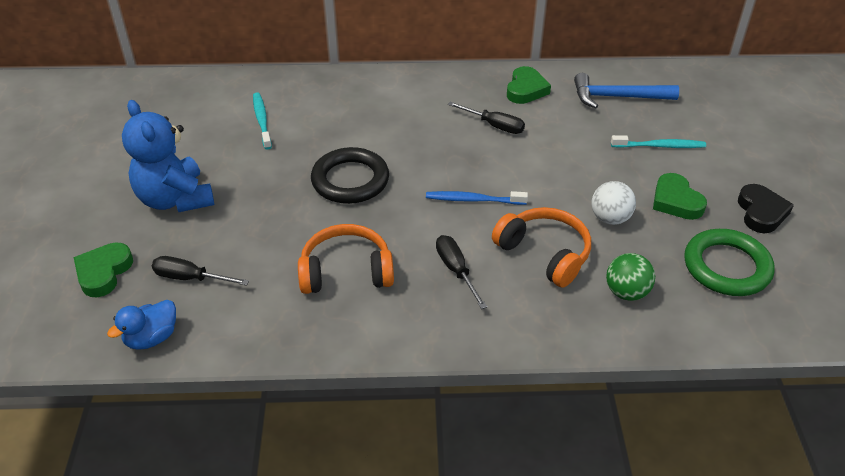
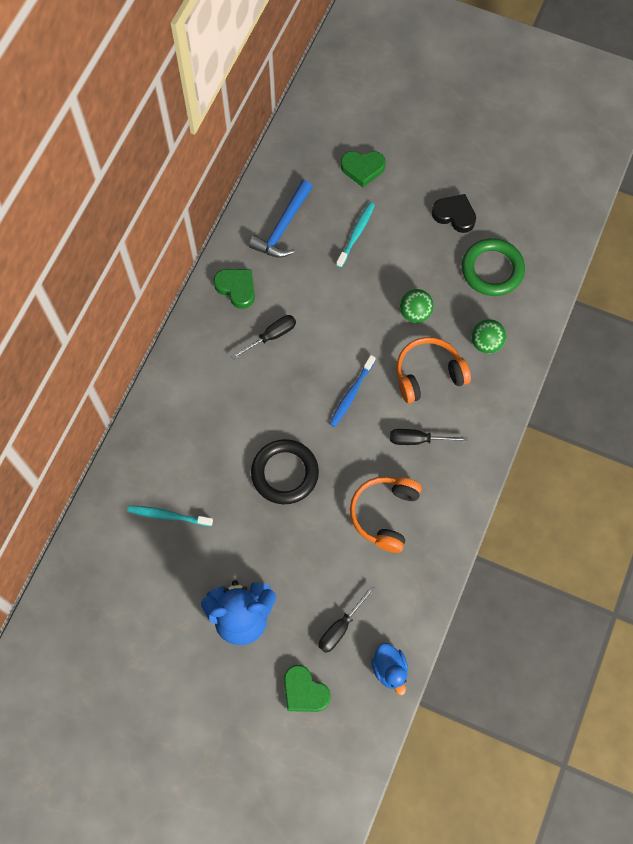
camera: 65 degrees left, 25 degrees up
(610, 218) = (415, 313): white ball -> green ball
(676, 201) = (418, 260): green heart -> green heart (362, 169)

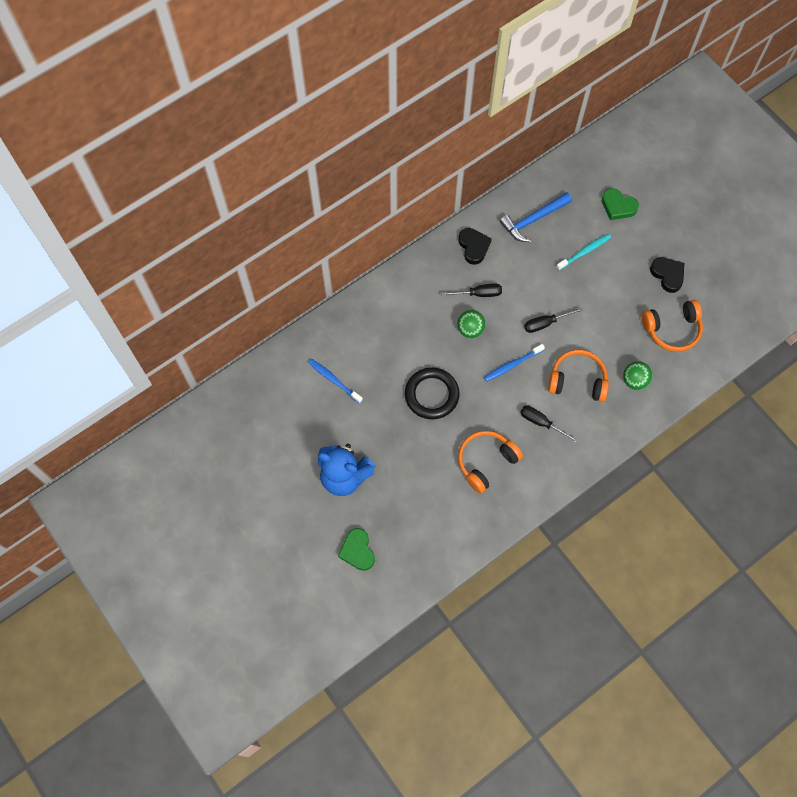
camera: 30 degrees right, 0 degrees up
(168, 515) = (334, 380): turquoise toothbrush -> blue toothbrush
(236, 288) = (473, 247): green heart -> black heart
(340, 627) = (408, 522): black screwdriver -> black screwdriver (545, 323)
(390, 669) = (425, 570): blue duck -> none
(415, 313) = (594, 331): green ball -> green ball (470, 329)
(492, 269) = (672, 329): green ring -> orange headphones

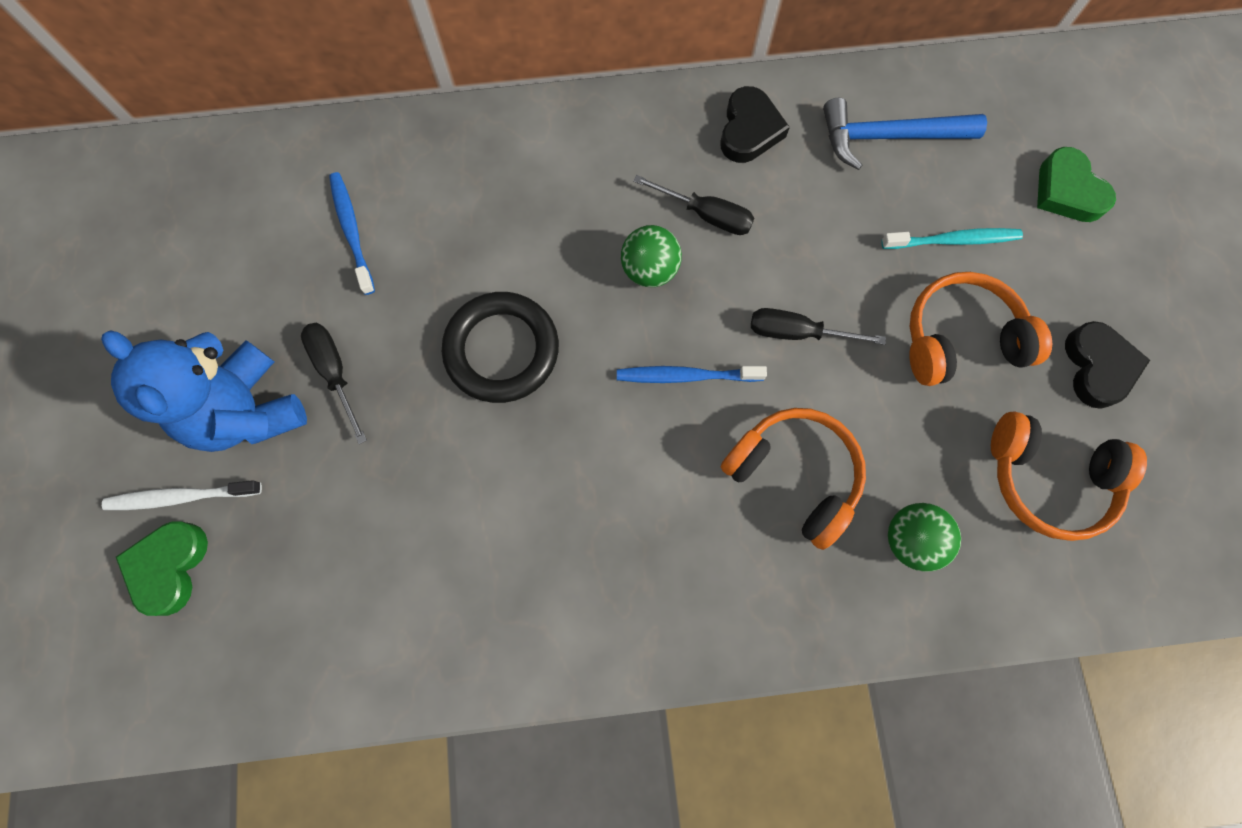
camera: 30 degrees right, 5 degrees up
(342, 523) = (181, 497): none -> white toothbrush
(486, 462) = (517, 534): orange headphones -> orange headphones (960, 338)
(541, 423) = (671, 519): black screwdriver -> black screwdriver (335, 372)

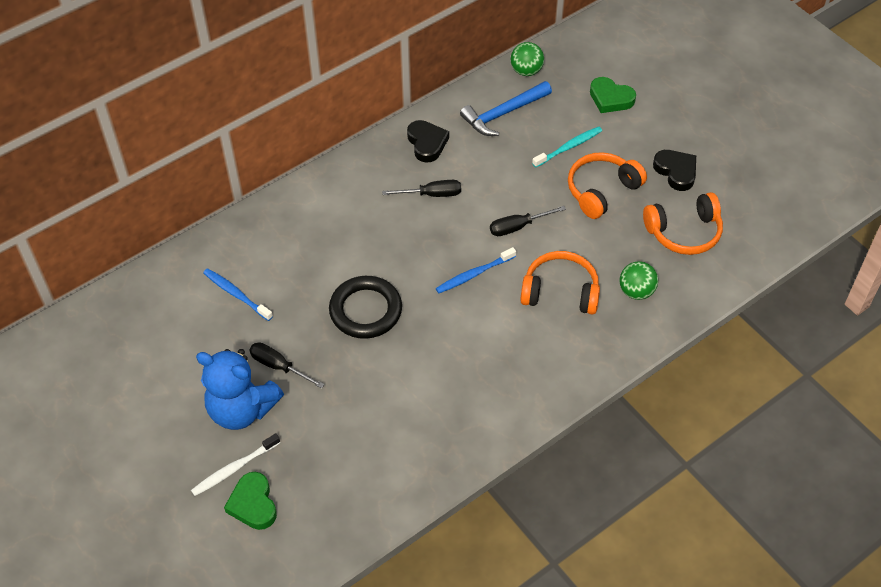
camera: 30 degrees left, 20 degrees down
(649, 270) = (419, 234): green ball -> green ball (526, 71)

